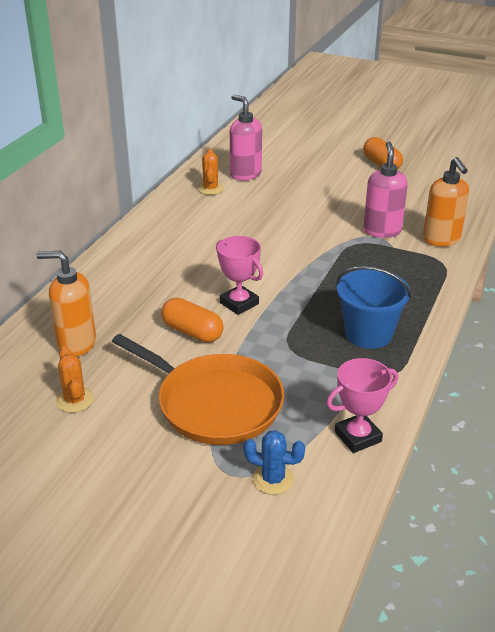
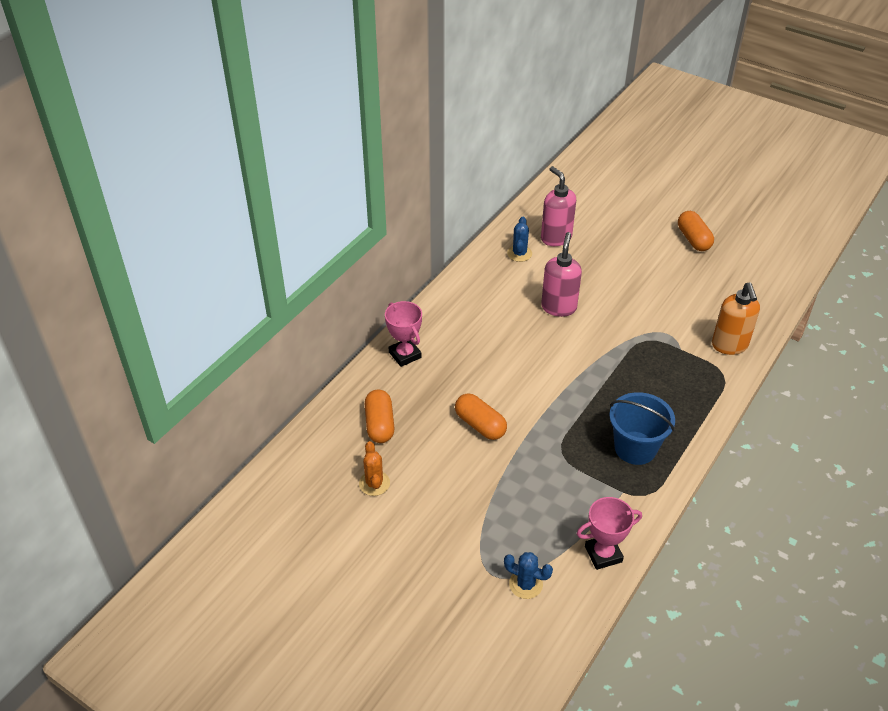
camera: 10 degrees right, 10 degrees up
(76, 344) = (379, 424): orange soap dispenser -> orange capsule
(210, 189) = (519, 253): orange cactus -> blue cactus
(214, 403) = (489, 503): orange pan -> none
(239, 303) = (526, 398): pink trophy -> pink trophy (405, 355)
(382, 231) = (674, 327): pink soap dispenser -> pink soap dispenser (558, 307)

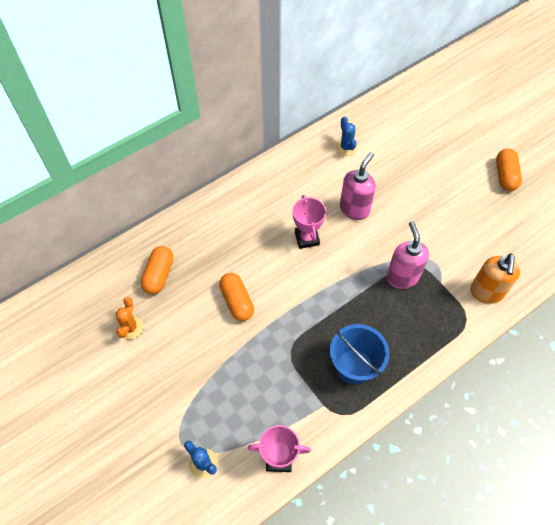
camera: 20 degrees right, 15 degrees up
(405, 355) = (208, 216): pink trophy -> pink trophy (307, 238)
(519, 253) = (346, 147): blue cactus -> blue cactus turned 45 degrees counterclockwise
(556, 238) = (384, 140): pink soap dispenser -> pink soap dispenser (402, 277)

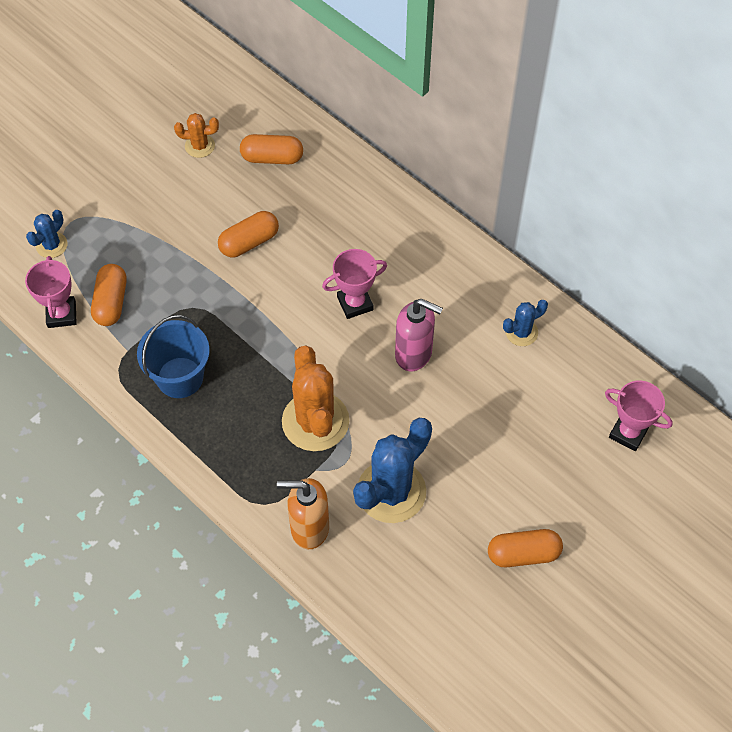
camera: 80 degrees right, 0 degrees up
(274, 415) = (111, 302): none -> orange capsule
(402, 277) = (315, 421): pink soap dispenser -> orange cactus
(425, 109) = (628, 433): none -> pink trophy
(459, 239) = (391, 491): none -> blue cactus

